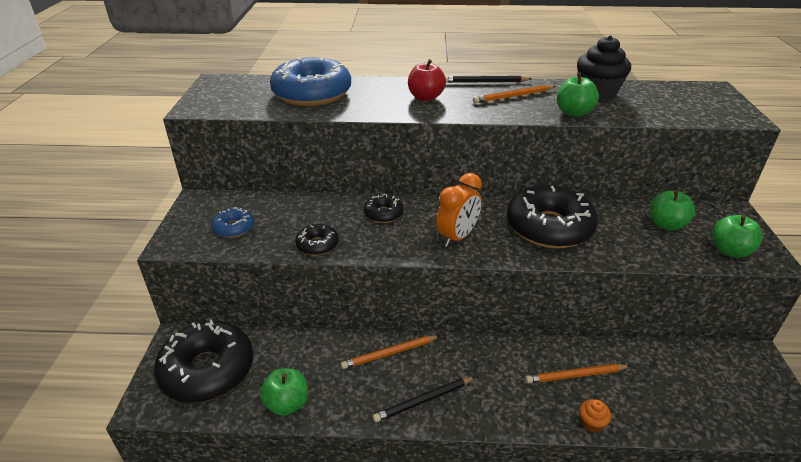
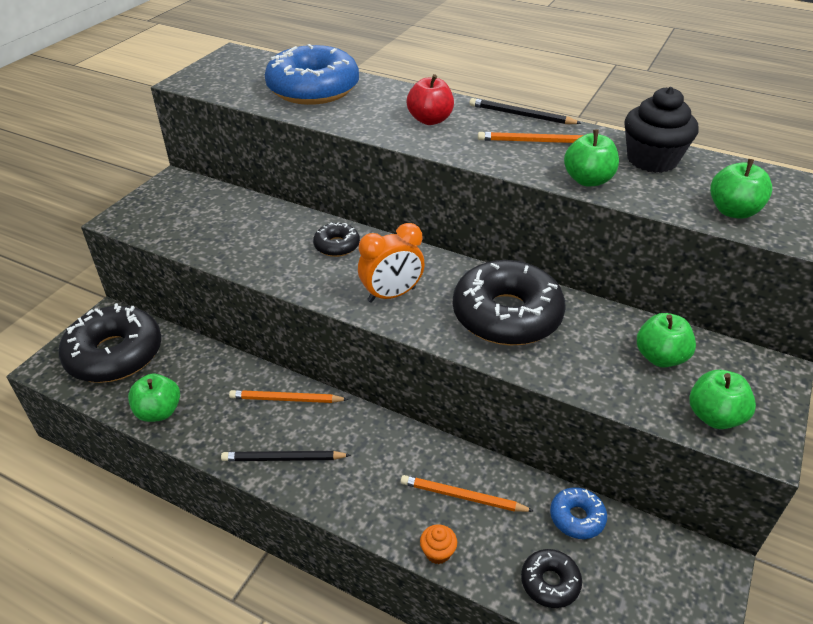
camera: 25 degrees right, 5 degrees up
(234, 228) = (183, 219): blue donut -> blue donut (577, 518)
(317, 245) = (244, 260): black donut -> black donut (550, 582)
(677, 111) = (733, 211): none -> green apple

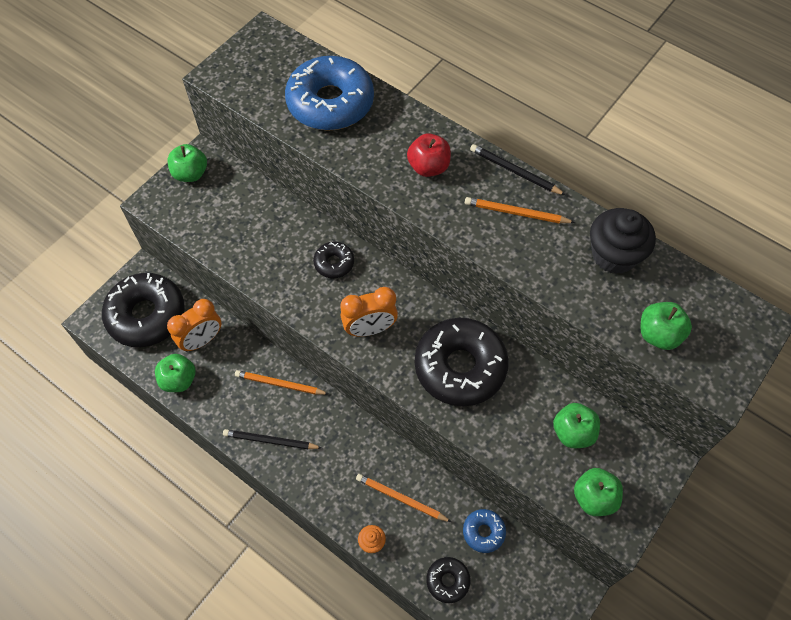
camera: 10 degrees right, 20 degrees up
(185, 369) = (202, 340): none -> orange clock
(588, 180) = (546, 274): green apple -> green apple (190, 174)

